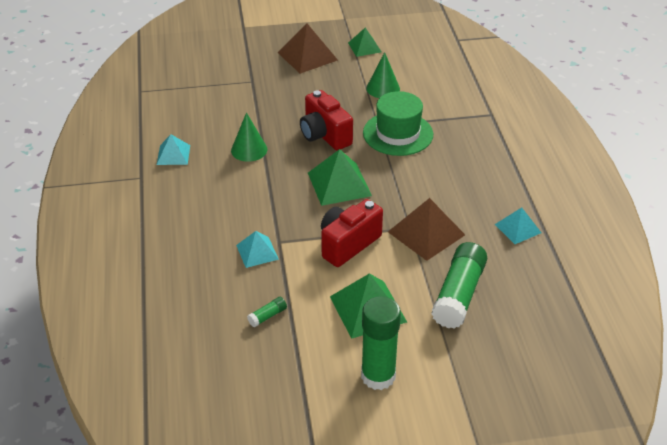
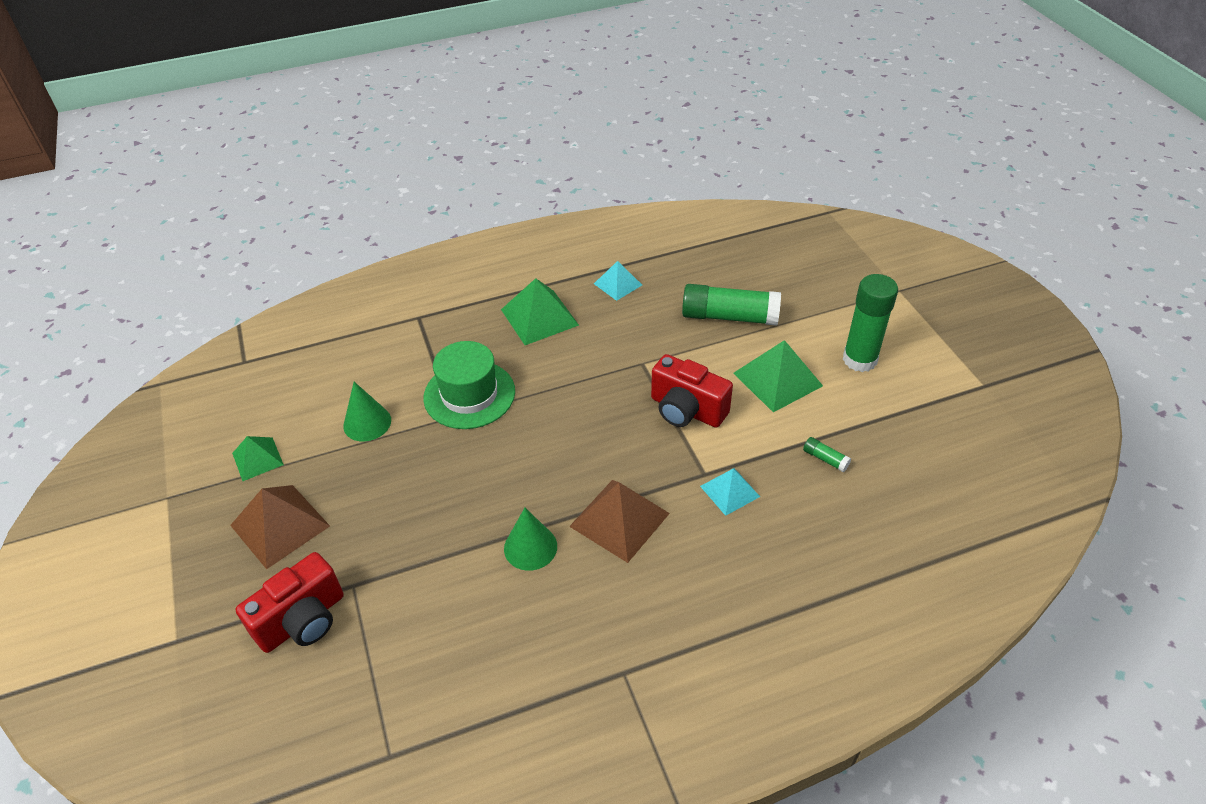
camera: 100 degrees left, 5 degrees up
(173, 155) = (560, 643): turquoise pyramid -> none
(324, 135) = (483, 467): red camera -> red camera (303, 620)
(339, 184) = (582, 435): green pyramid -> green pyramid (539, 317)
(426, 233) = (647, 349): brown pyramid -> brown pyramid (619, 519)

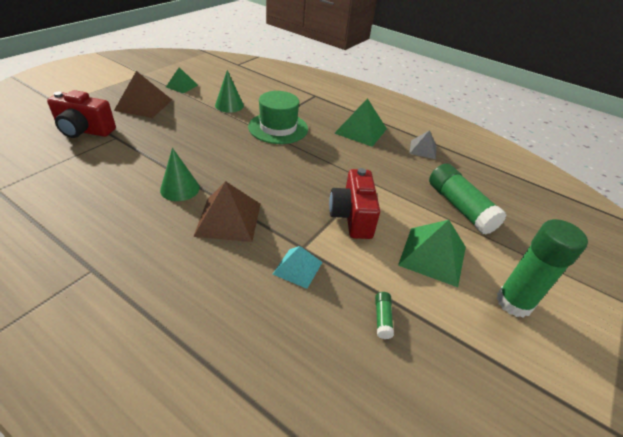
camera: 50 degrees right, 5 degrees down
(617, 284) = (423, 149): turquoise pyramid -> grey pyramid

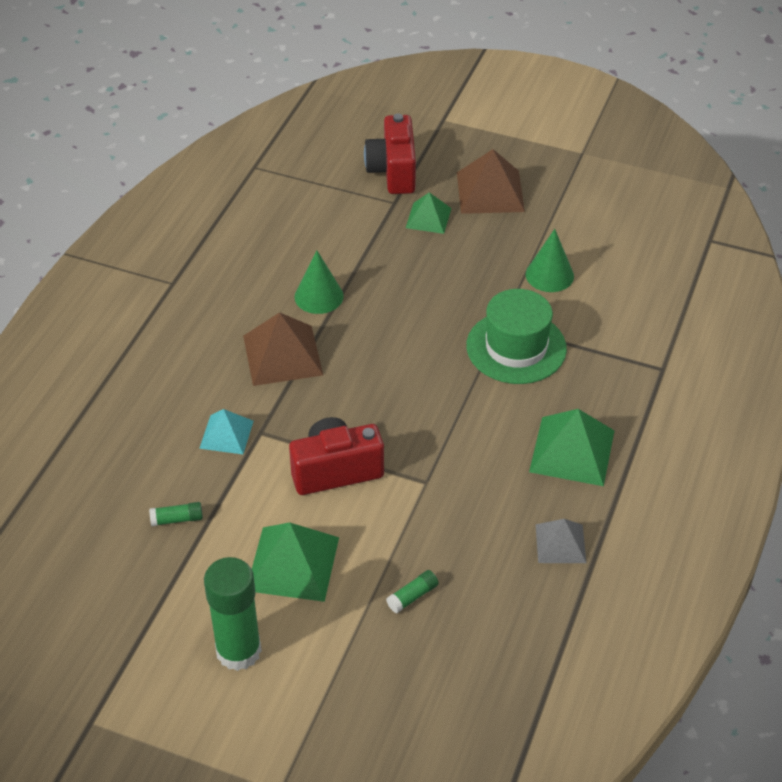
camera: 80 degrees right, 5 degrees up
(182, 86) = (574, 205): green pyramid -> green pyramid (428, 218)
(459, 207) = (412, 596): green glue stick -> green glue stick, size x0.42

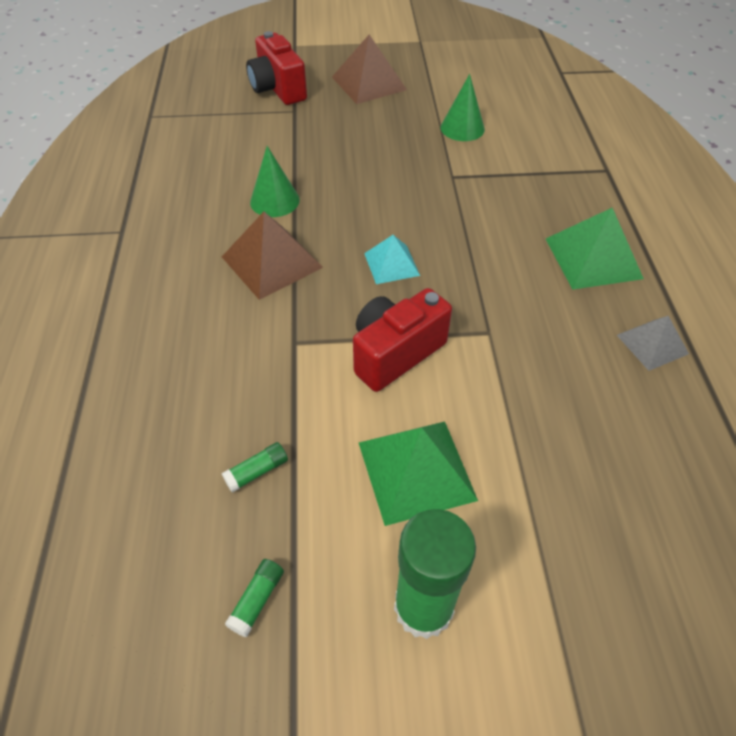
camera: 25 degrees left, 5 degrees up
(226, 434) = (260, 357): turquoise pyramid -> turquoise pyramid (391, 264)
(412, 596) = (562, 455): green glue stick -> green glue stick (257, 600)
(428, 218) = (331, 114): green pyramid -> none
(516, 347) = (479, 189): green hat -> none

